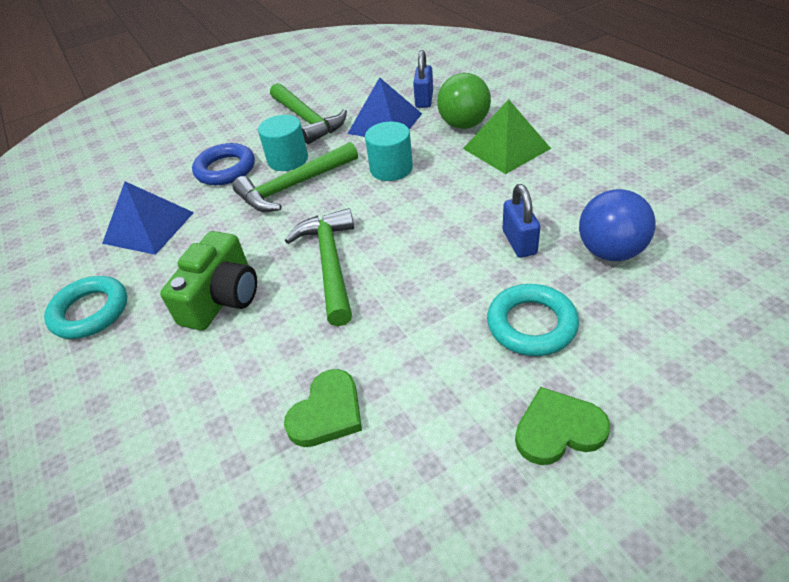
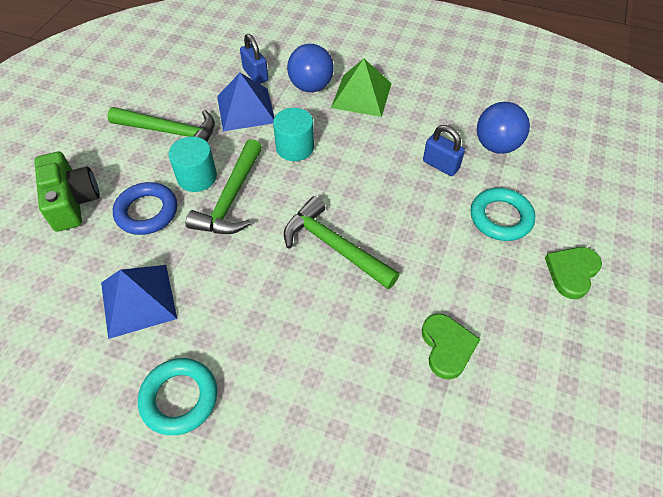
camera: 45 degrees left, 10 degrees up
(222, 298) = (282, 318): green camera -> green camera (72, 201)
(464, 125) = (311, 86): green ball -> blue ball

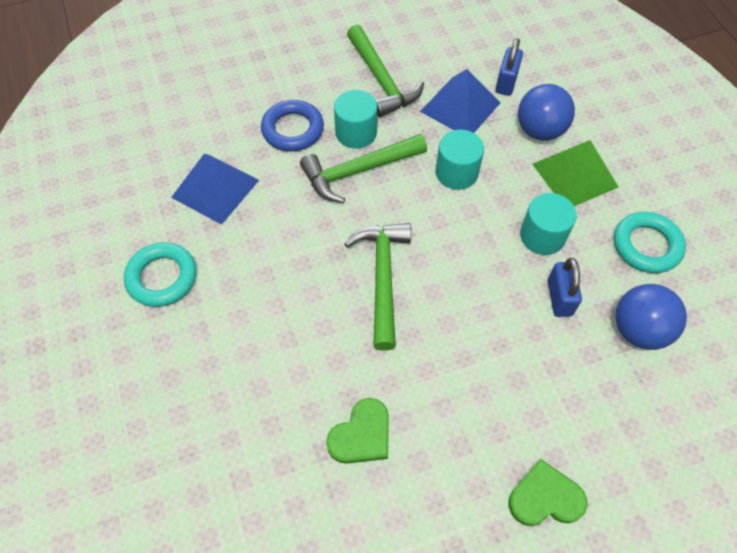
camera: 50 degrees right, 5 degrees up
(72, 201) = (258, 80): green camera -> none
(389, 141) = (542, 236): none -> turquoise cylinder
(500, 218) = (548, 391): turquoise ring -> turquoise ring (646, 245)

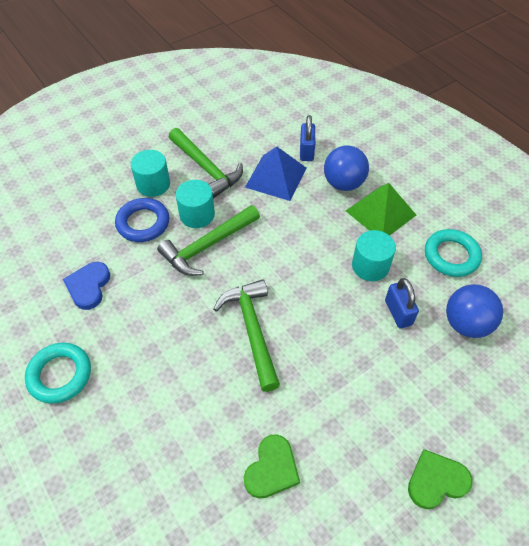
camera: 15 degrees left, 5 degrees down
(215, 188) = (88, 286): blue pyramid -> blue heart
(456, 172) = (288, 230): turquoise cylinder -> turquoise cylinder (153, 184)

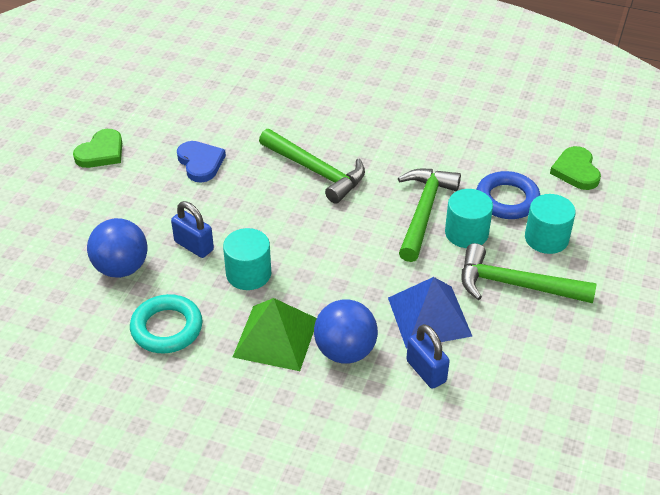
camera: 145 degrees right, 10 degrees down
(60, 375) = (431, 81): turquoise ring -> none
(88, 286) = (485, 134): blue heart -> blue heart (200, 163)
(272, 469) = (227, 107): green heart -> green heart (576, 171)

